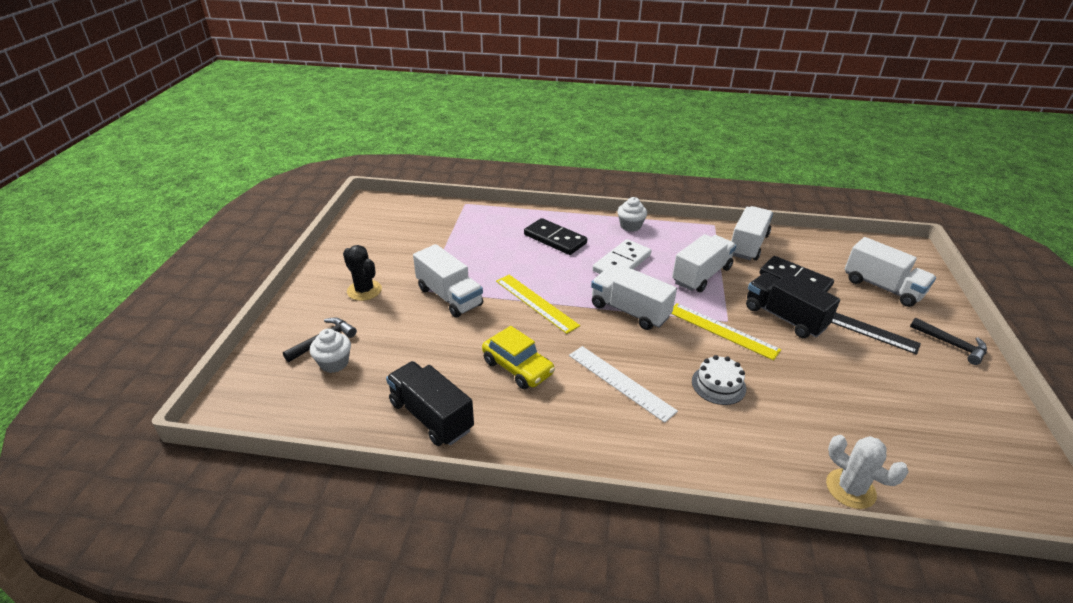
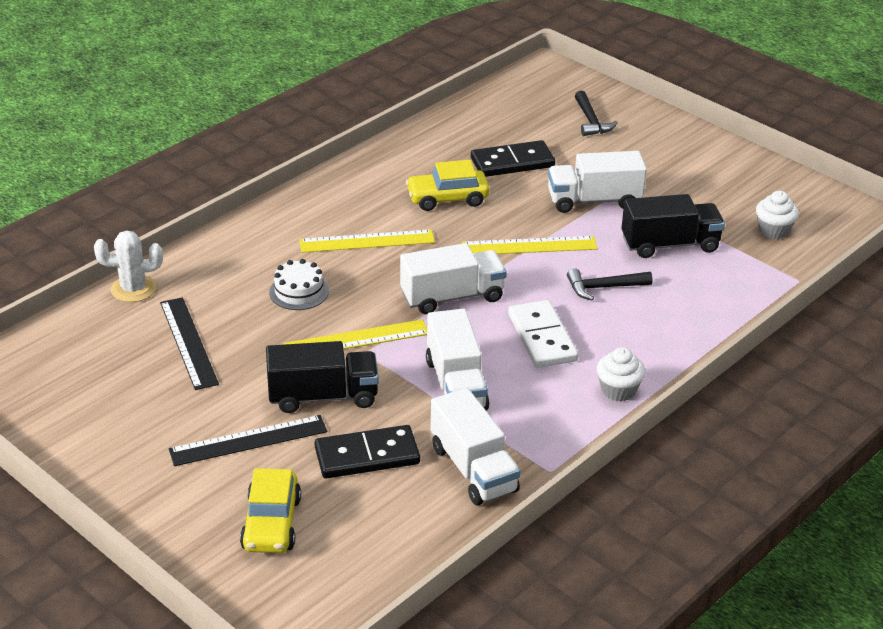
camera: 125 degrees right, 0 degrees up
(334, 363) = (554, 119): white cupcake -> white cupcake (773, 230)
(364, 290) = (654, 159): black cactus -> none
(431, 416) = (439, 141): black truck -> black truck (670, 244)
(555, 239) = (643, 313): black domino -> black domino (512, 162)
(620, 382) = (367, 241): white ruler -> yellow ruler
(842, 409) = (188, 342): none -> black ruler
(882, 287) = (271, 523): white truck -> yellow car
(951, 345) = (143, 490): black hammer -> black hammer (604, 287)

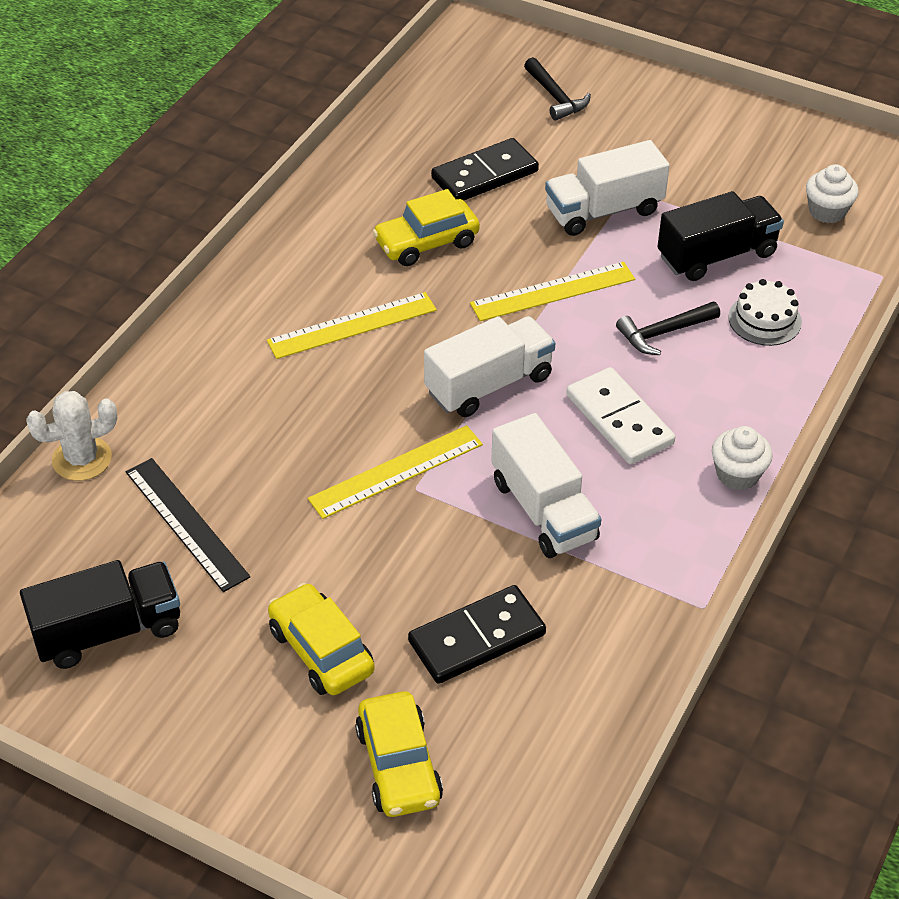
camera: 15 degrees left, 10 degrees up
(248, 440) = (321, 651): black ruler -> yellow car
(299, 291) = (296, 417): white cake -> white cake (764, 319)
(323, 396) = (388, 564): black truck -> black truck (108, 631)
(473, 469) = (612, 626): white truck -> none

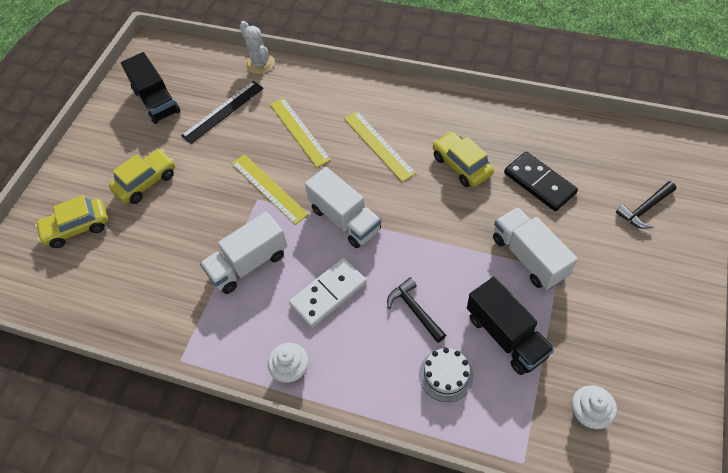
camera: 85 degrees right, 10 degrees up
(476, 638) = (155, 247): black domino -> none
(552, 291) = (437, 239): yellow ruler -> yellow ruler (299, 131)

